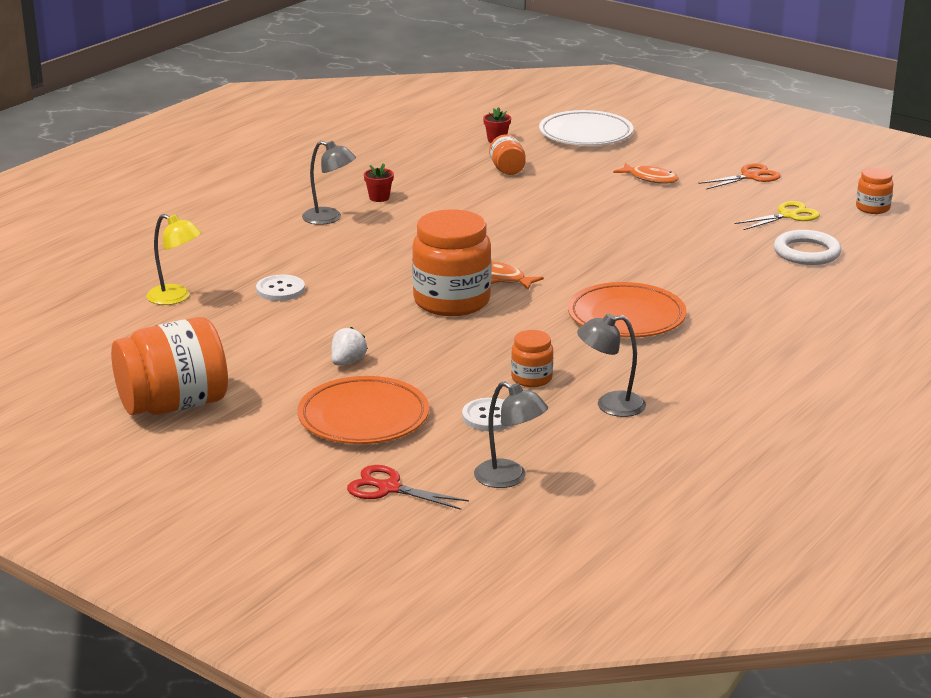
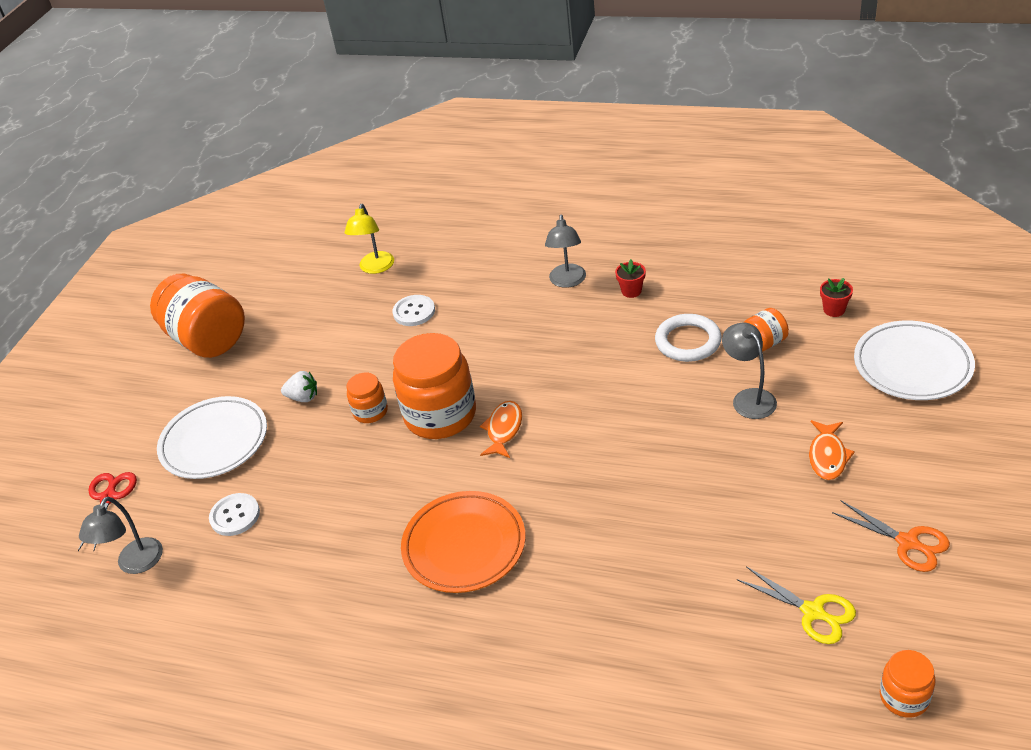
camera: 75 degrees right, 15 degrees up
(363, 417) = (214, 442): orange plate -> white plate
(531, 378) = (312, 519): orange jar -> orange jar (370, 411)
(610, 405) = (278, 591): grey lamp -> grey lamp (748, 398)
(806, 252) = (713, 658): white ring -> white ring (688, 341)

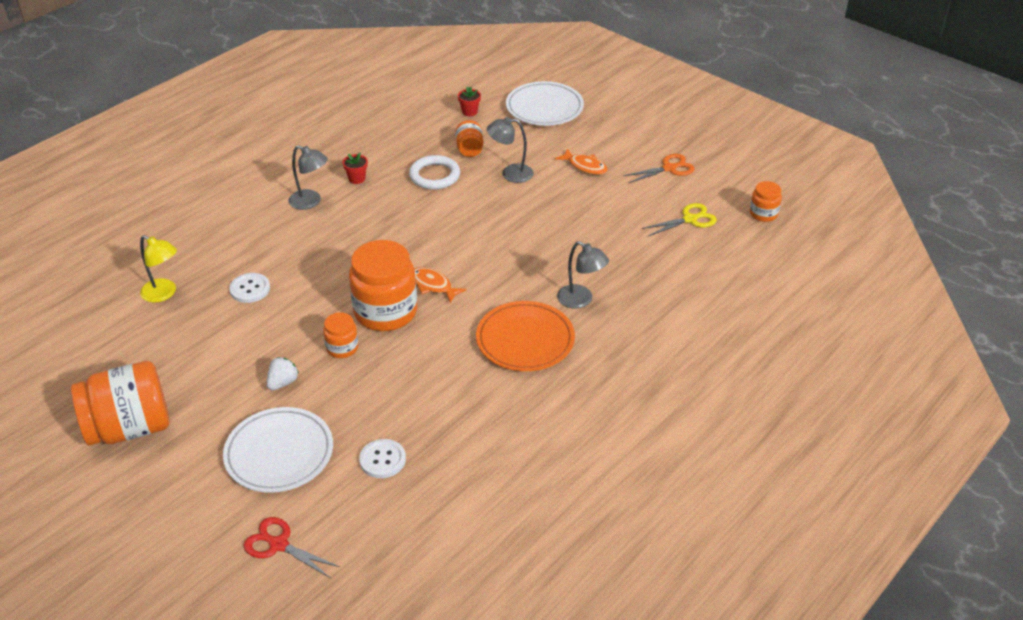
camera: 70 degrees left, 0 degrees up
(135, 564) = (380, 539): grey lamp -> grey lamp (581, 300)

